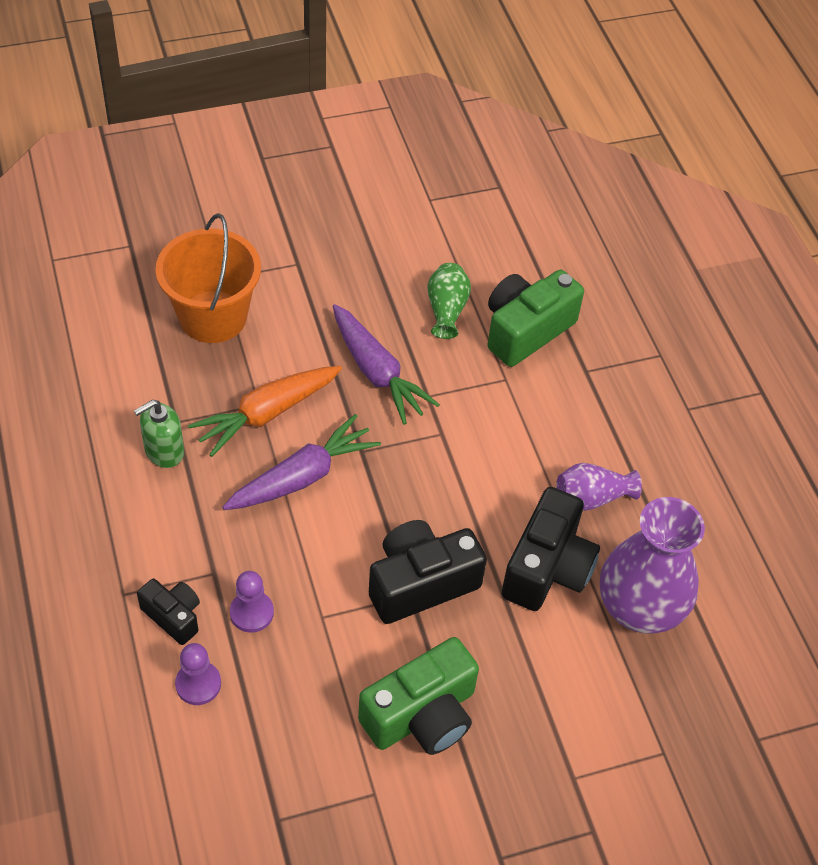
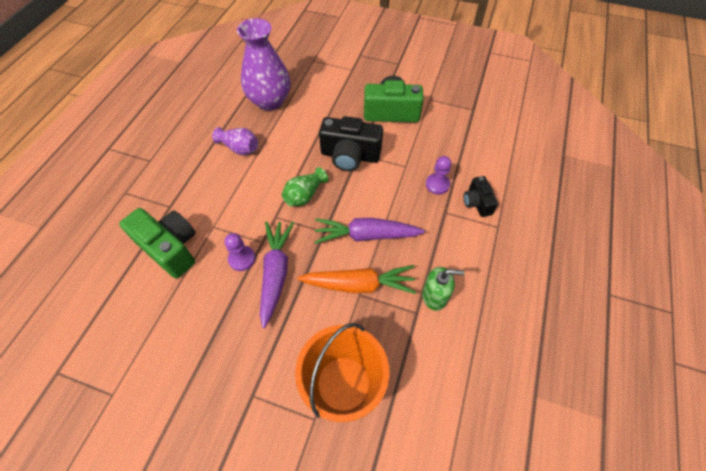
camera: 140 degrees left, 5 degrees up
(198, 684) = (480, 169): purple pawn -> purple pawn (242, 259)
(446, 310) = (197, 291): green vase -> green vase (304, 195)
(526, 330) = (170, 248): green camera -> green camera turned 135 degrees counterclockwise
(547, 568) = (290, 133): black camera -> none

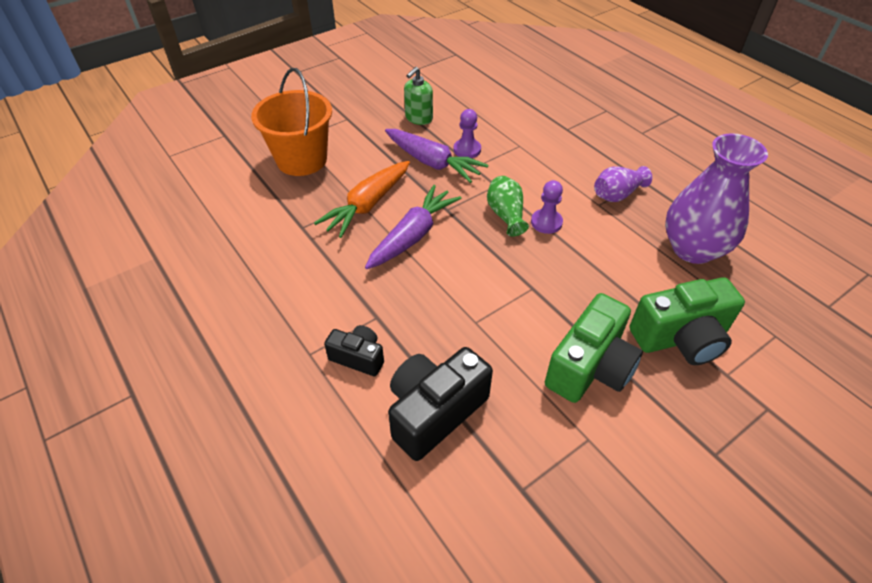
camera: 125 degrees right, 10 degrees down
(170, 248) = (516, 118): green camera -> green camera (681, 338)
(350, 156) = (535, 278): black camera -> black camera (435, 412)
(435, 296) = (301, 248): green soap dispenser -> green soap dispenser (418, 118)
(437, 184) = (420, 335): purple pawn -> purple pawn (546, 222)

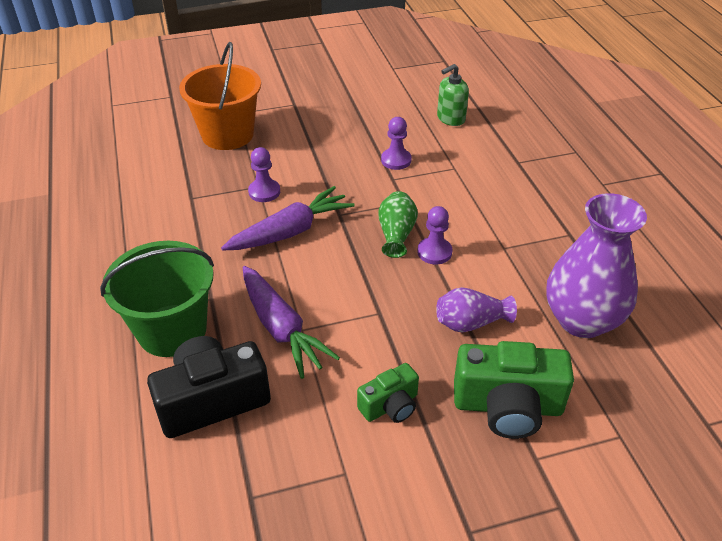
camera: 20 degrees right, 5 degrees down
(358, 357) = (172, 330): black camera -> green bucket
(367, 205) = (264, 192): orange carrot -> purple pawn
(418, 118) = (365, 118): green soap dispenser -> green soap dispenser (450, 118)
(432, 163) = (352, 165): purple carrot -> purple carrot (281, 329)
(590, 367) = (390, 406): green camera -> green camera, size x0.56
(617, 194) = (531, 242): purple vase -> purple vase (470, 323)

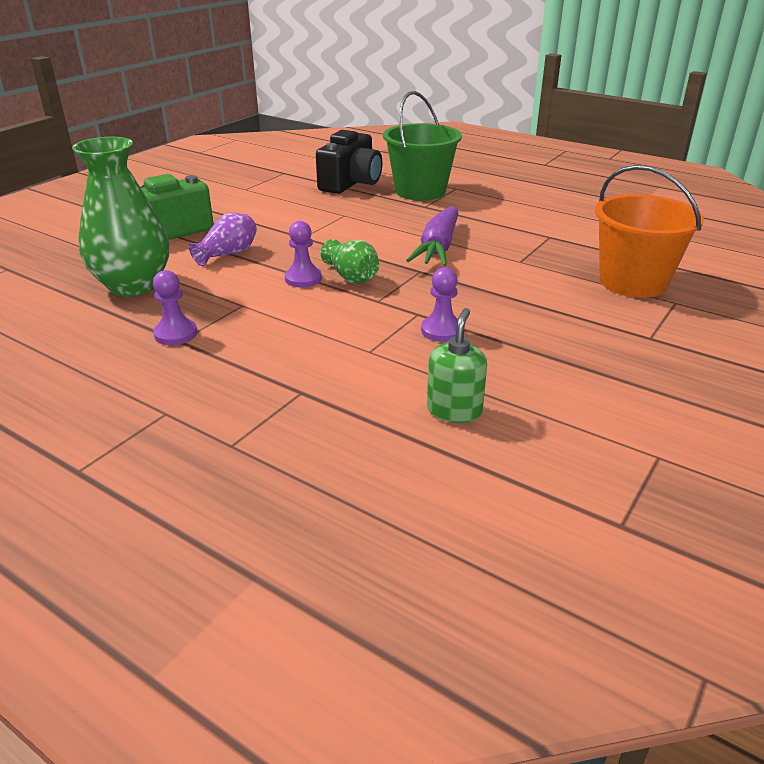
camera: 140 degrees right, 10 degrees down
(264, 192) = (507, 260): purple pawn -> purple pawn (176, 334)
(281, 329) = (358, 211): purple carrot -> none
(390, 406) = (246, 210): green camera -> none
(581, 320) = (133, 285): purple vase -> green vase

